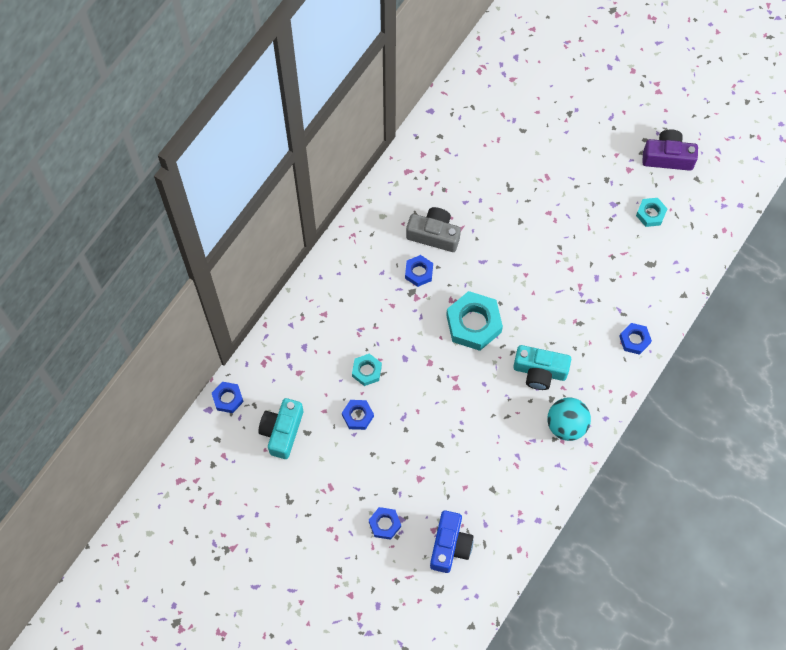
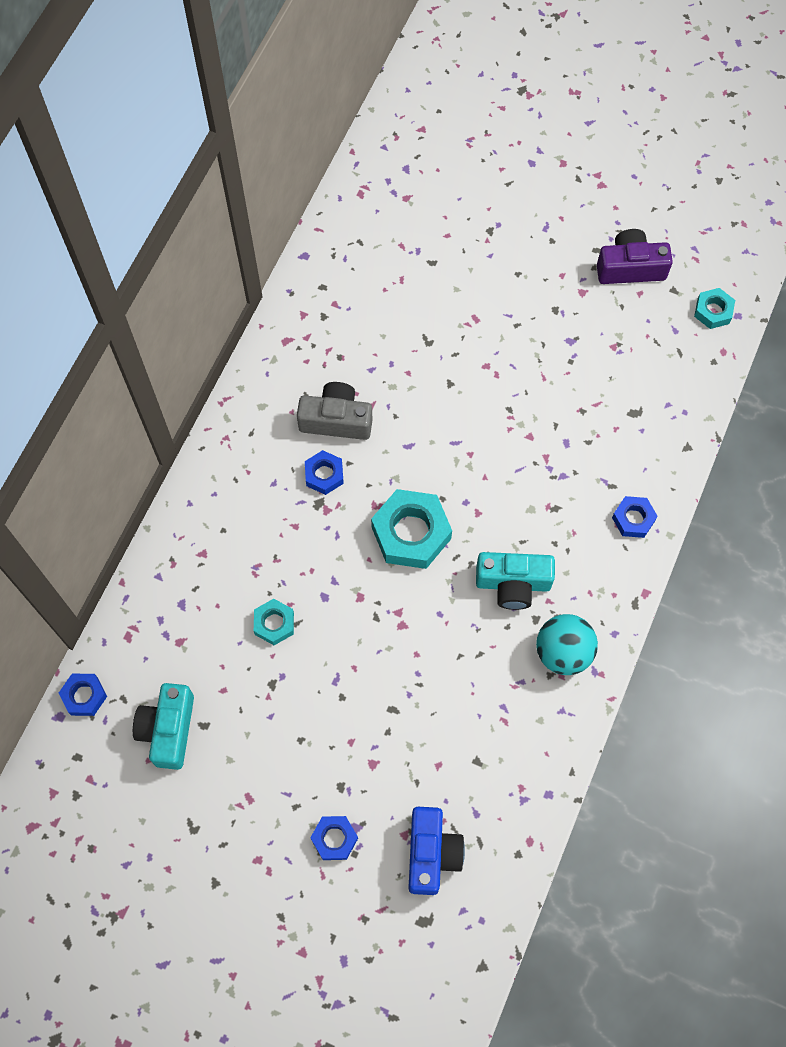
camera: 10 degrees left, 0 degrees up
(357, 416) = (271, 689): blue nut -> none
(650, 214) = (622, 346): turquoise nut -> turquoise nut (713, 311)

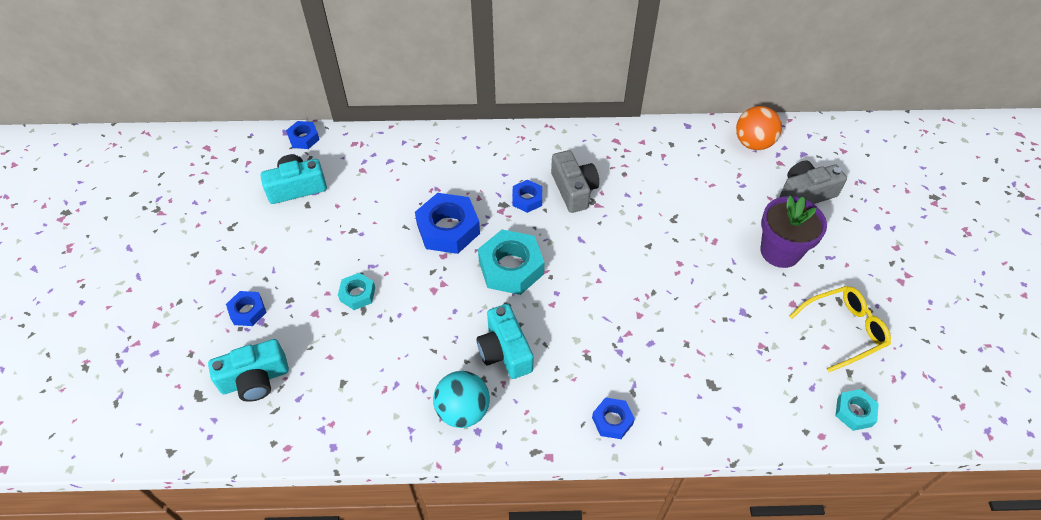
camera: 65 degrees right, 15 degrees down
(274, 623) = (398, 214): turquoise nut -> turquoise nut (357, 294)
(324, 577) = (448, 229): none -> blue nut
(366, 206) = (753, 143): none -> orange ball
(431, 853) = (255, 379): blue camera -> turquoise camera
(459, 199) = (805, 194): none -> grey camera
(518, 266) = (780, 251): none -> purple flower pot
(630, 268) = (843, 330): purple camera -> yellow glasses

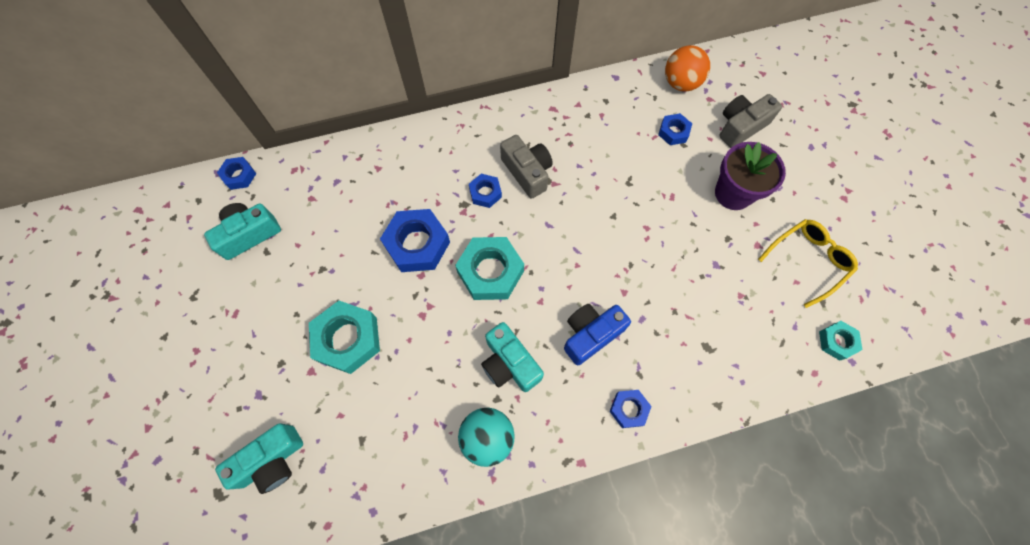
camera: 15 degrees left, 15 degrees up
(248, 311) = (241, 387): blue nut -> blue nut (673, 132)
(357, 294) = (348, 339): turquoise nut -> turquoise nut, size x1.85
(593, 345) = (591, 335): none -> blue camera

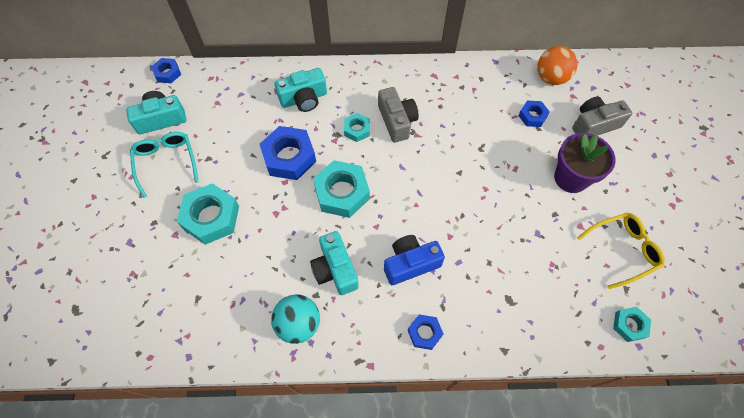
camera: 15 degrees right, 5 degrees down
(272, 461) = (123, 295): turquoise camera -> turquoise camera (304, 99)
(273, 287) = (166, 163): none -> turquoise glasses
(485, 193) = (357, 130): blue nut -> turquoise nut

